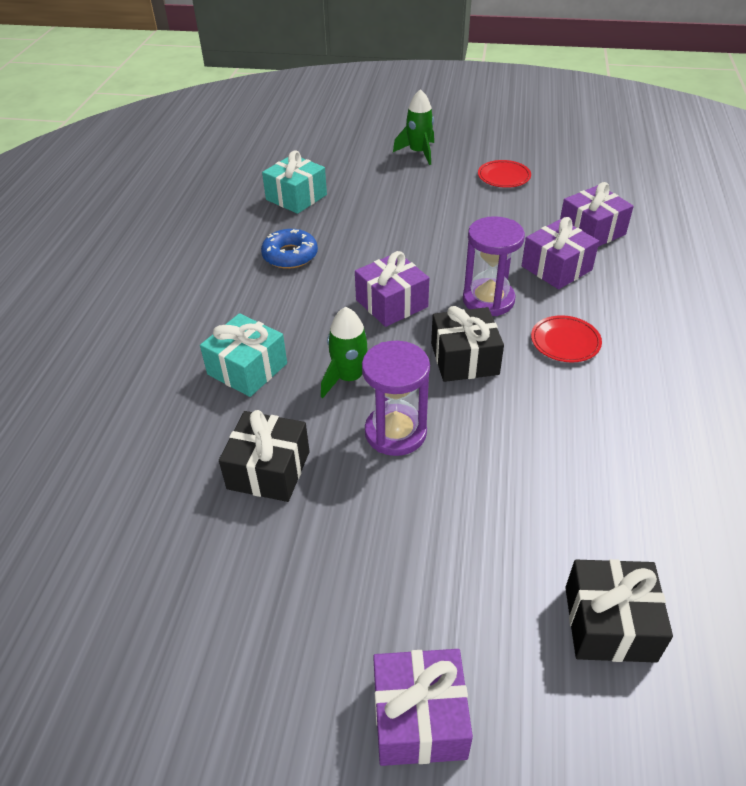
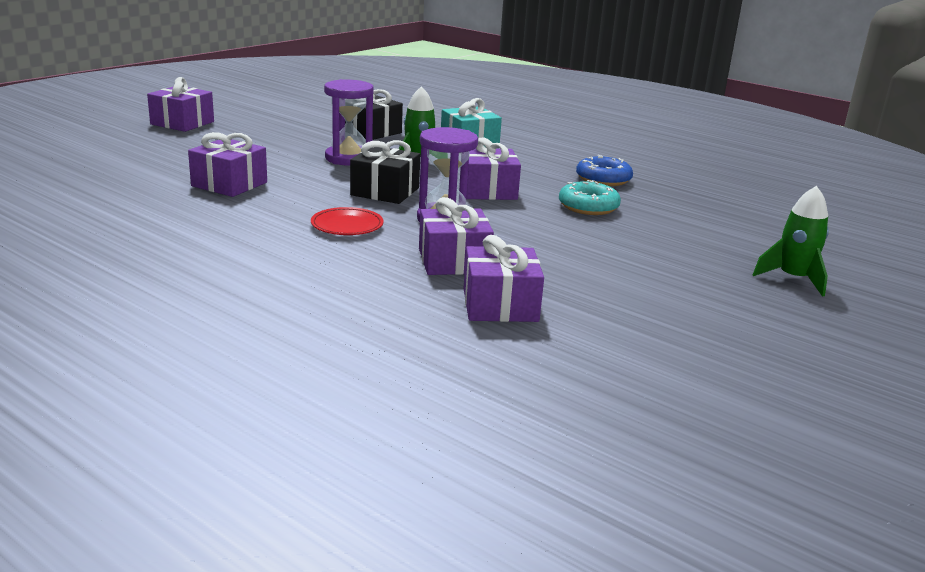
camera: 115 degrees right, 20 degrees down
(296, 197) = (713, 202): turquoise gift -> none
(373, 245) = (588, 207): none -> turquoise donut
(503, 177) = (685, 305): red plate -> none
(573, 473) = (229, 184): none -> purple gift
(609, 623) = (136, 159): black gift -> none

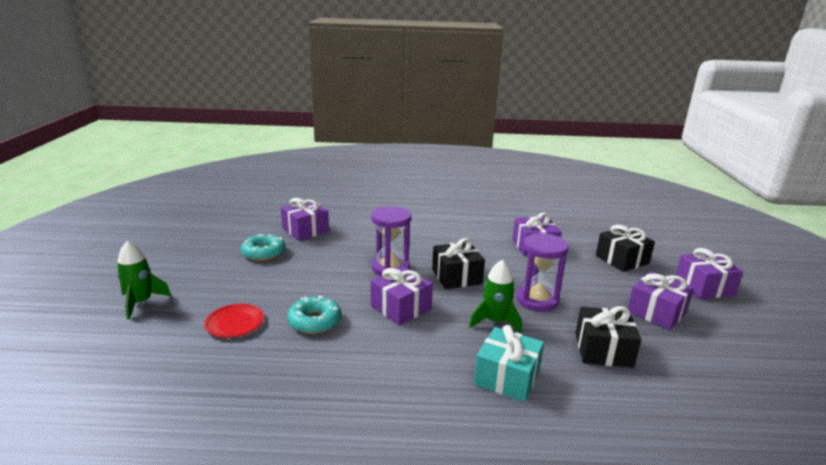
camera: 145 degrees right, 0 degrees up
(180, 151) = (622, 260): none -> black gift
(347, 226) = (429, 244): red plate -> red plate (235, 323)
(453, 261) = (351, 243): purple gift -> purple gift (656, 312)
(600, 290) = (264, 253): none -> turquoise donut
(603, 179) = (329, 373): blue donut -> none

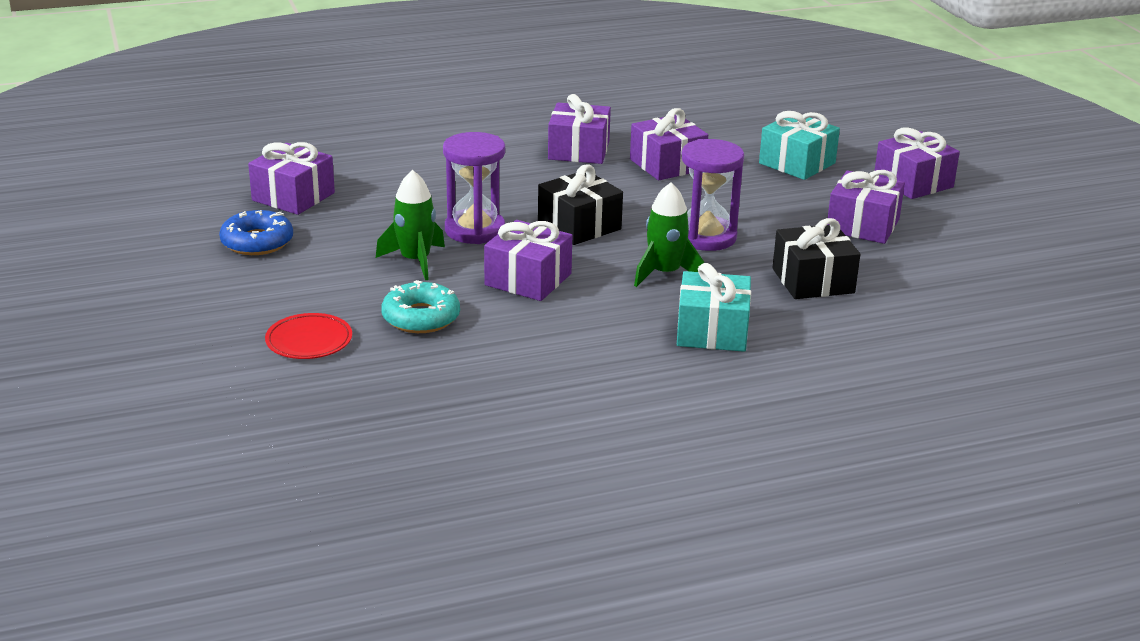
camera: 20 degrees left, 5 degrees up
(141, 303) = (136, 342): green rocket -> green rocket (415, 261)
(264, 253) = (257, 242): turquoise donut -> blue donut
(484, 230) = (578, 150): none -> purple gift
(622, 260) = (797, 163): black gift -> turquoise gift

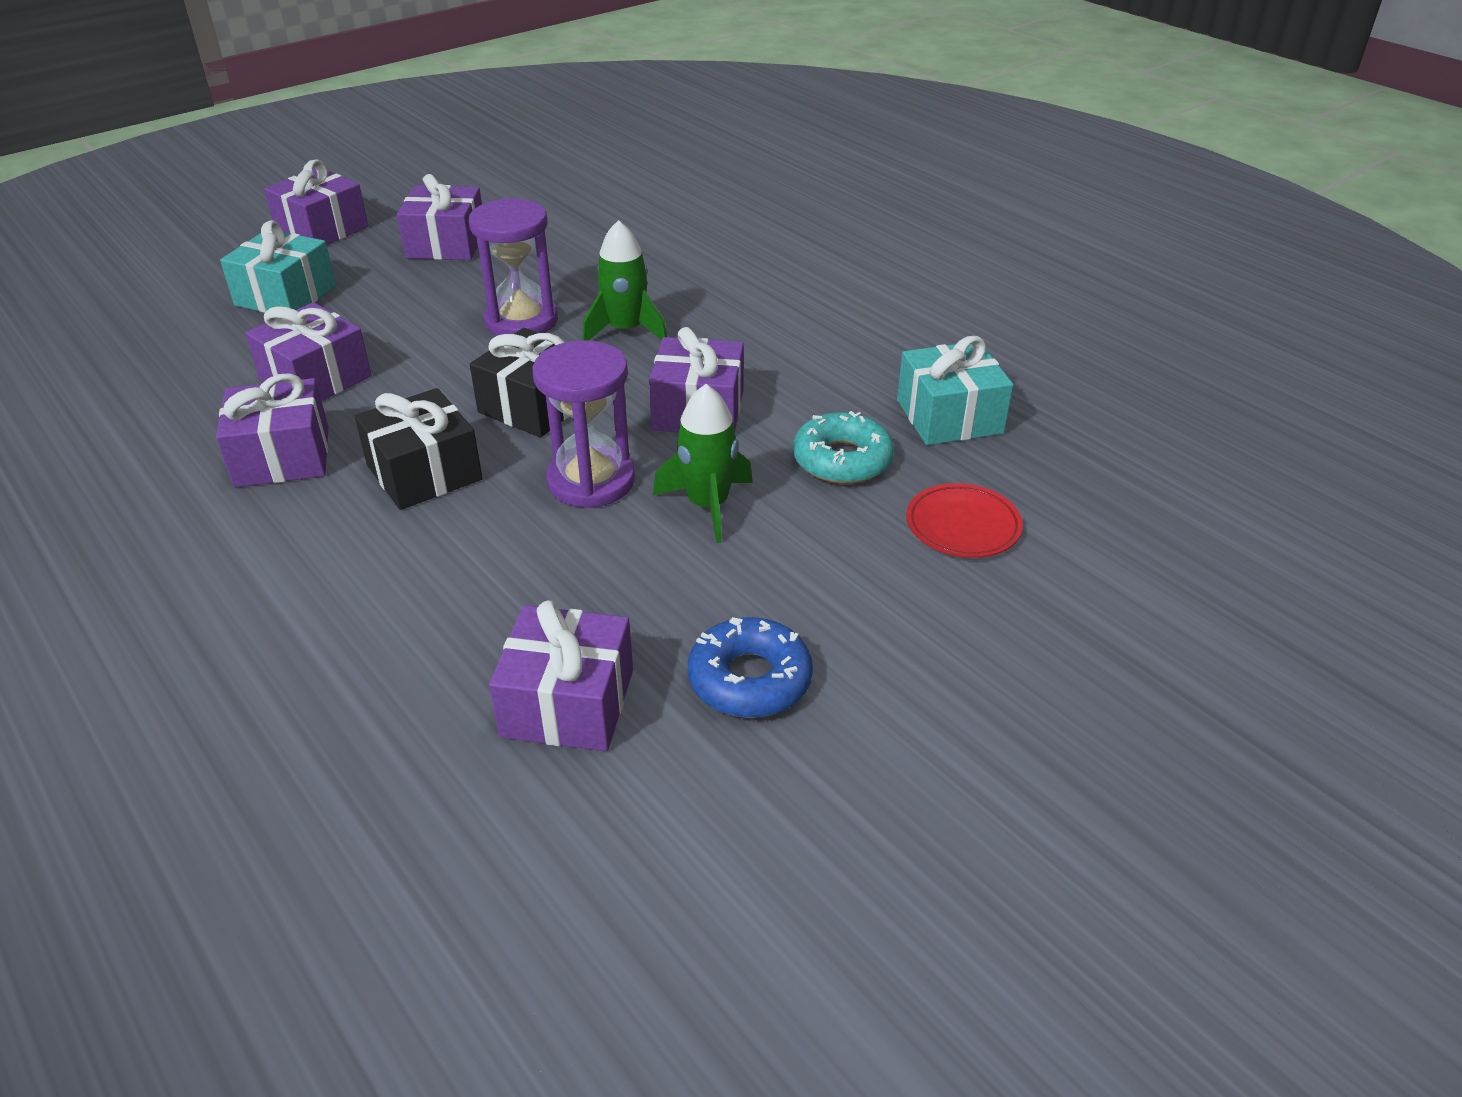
camera: 110 degrees left, 10 degrees up
(712, 331) = (729, 288): turquoise gift -> turquoise gift (949, 416)
(813, 281) = (589, 254): black gift -> black gift (424, 472)

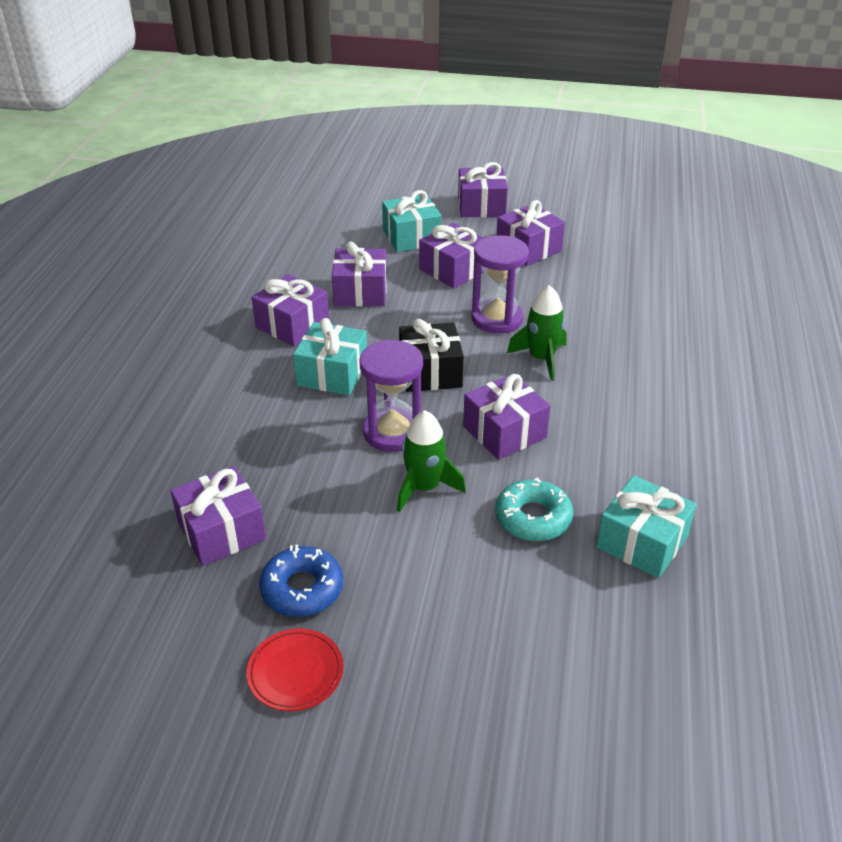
camera: 50 degrees right, 0 degrees up
(394, 302) = (453, 270): none -> purple gift
(424, 472) = (332, 373): black gift -> turquoise gift
(963, 526) = (534, 608): red plate -> red plate (295, 672)

